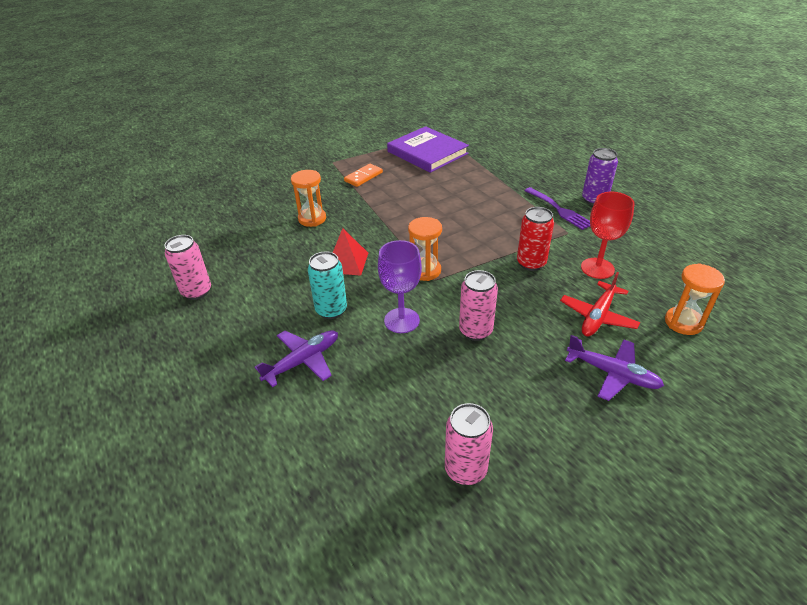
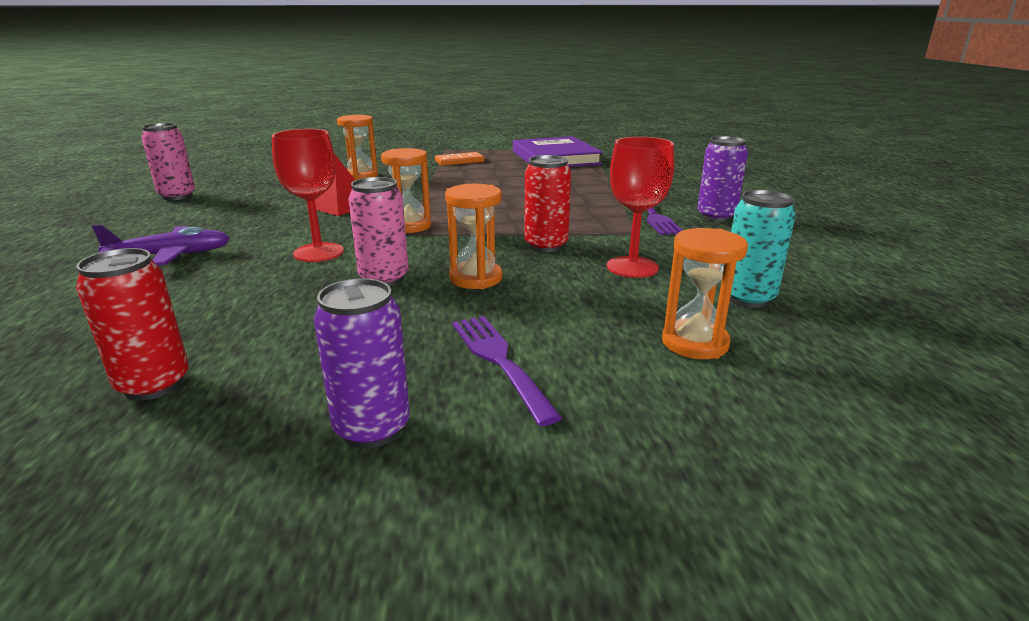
camera: 25 degrees right, 15 degrees down
(331, 310) = (264, 230): turquoise can -> turquoise can (748, 298)
(401, 320) = (318, 252): purple goblet -> red goblet
(465, 469) = (154, 384): pink can -> red can
(527, 310) = (476, 278): none -> orange hourglass
(598, 316) = (565, 305): red plane -> none
(609, 445) = (372, 428): none -> purple can
(612, 374) = (499, 360): purple plane -> purple fork

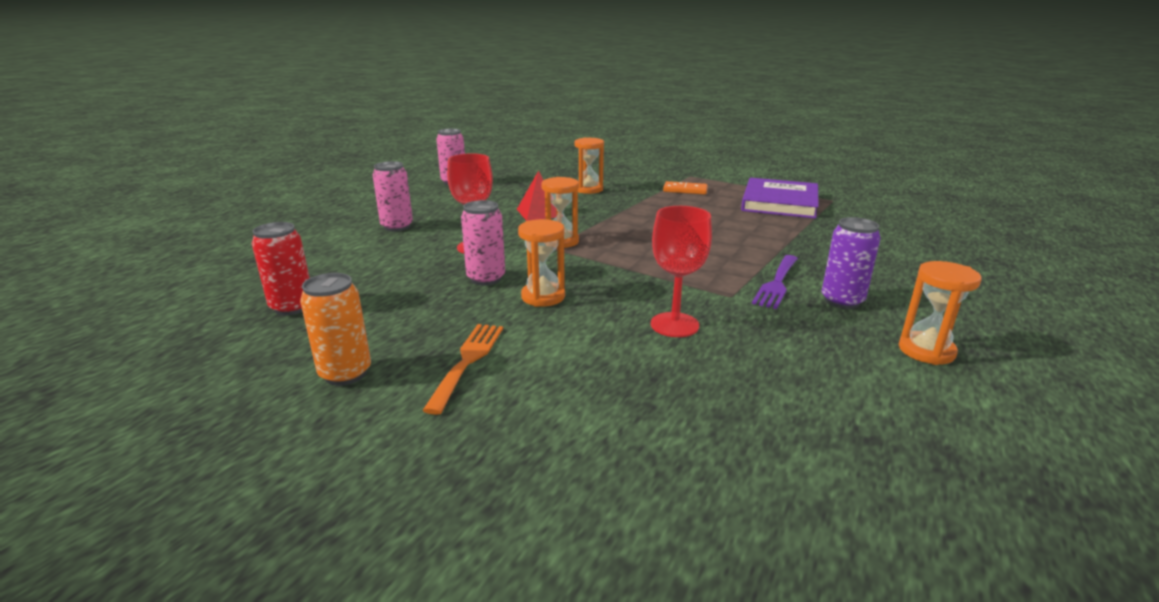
camera: 35 degrees right, 0 degrees up
(170, 255) = (397, 227): purple plane -> pink can
(372, 428) = (345, 374): purple can -> orange can
(499, 360) = (467, 361): purple fork -> orange fork
(546, 245) = (635, 285): red can -> none
(694, 343) = (617, 403): orange hourglass -> orange hourglass (926, 351)
(748, 298) = (729, 385): turquoise can -> none

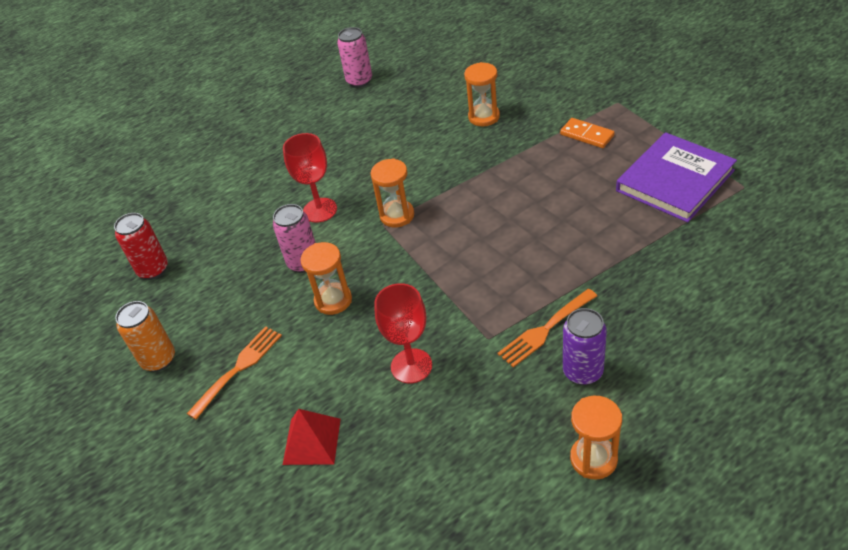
camera: 30 degrees right, 20 degrees up
(397, 227) = (272, 161): pink can -> none
(539, 213) = (407, 157): red pyramid -> red pyramid (311, 441)
(777, 283) = (545, 330): purple fork -> orange fork

